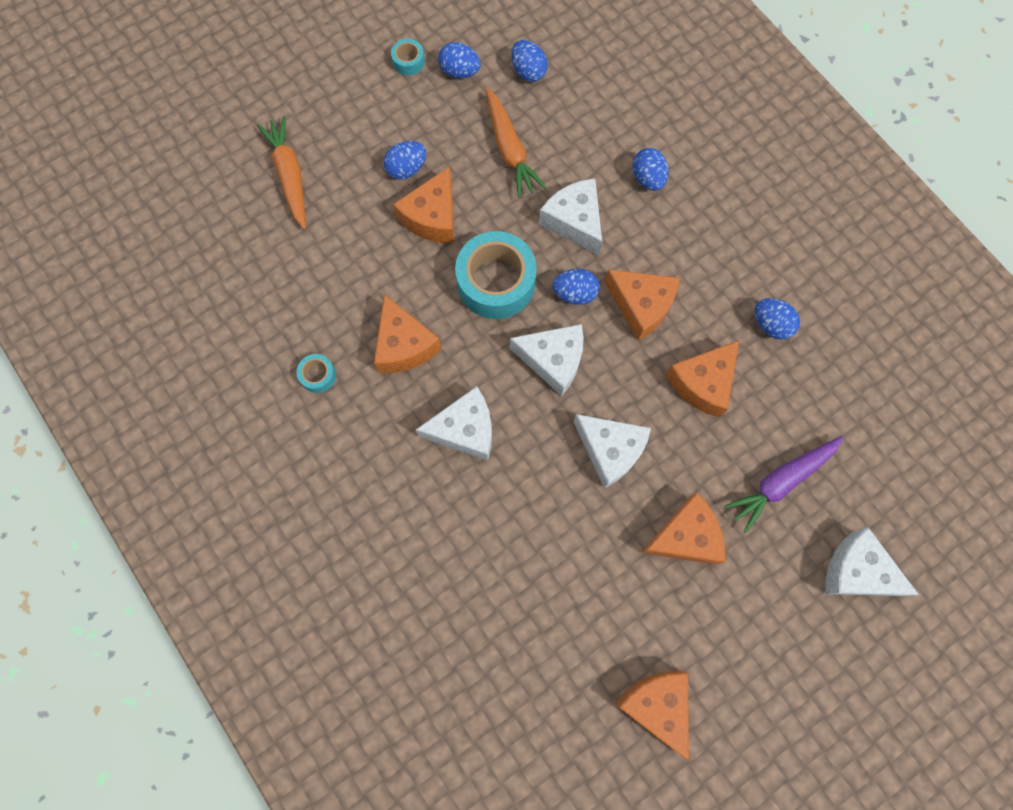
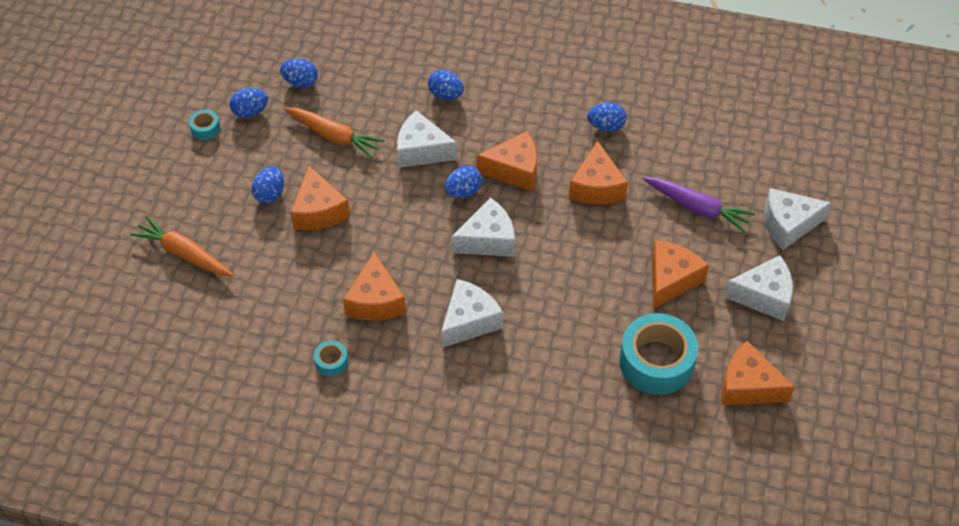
camera: 40 degrees left, 20 degrees down
(404, 345) = (375, 301): orange cheese -> orange cheese turned 60 degrees clockwise
(496, 282) = (403, 220): turquoise tape -> turquoise tape (656, 362)
(610, 450) = (576, 265): white cheese -> white cheese (763, 296)
(781, 482) = (697, 208): purple carrot -> purple carrot turned 75 degrees counterclockwise

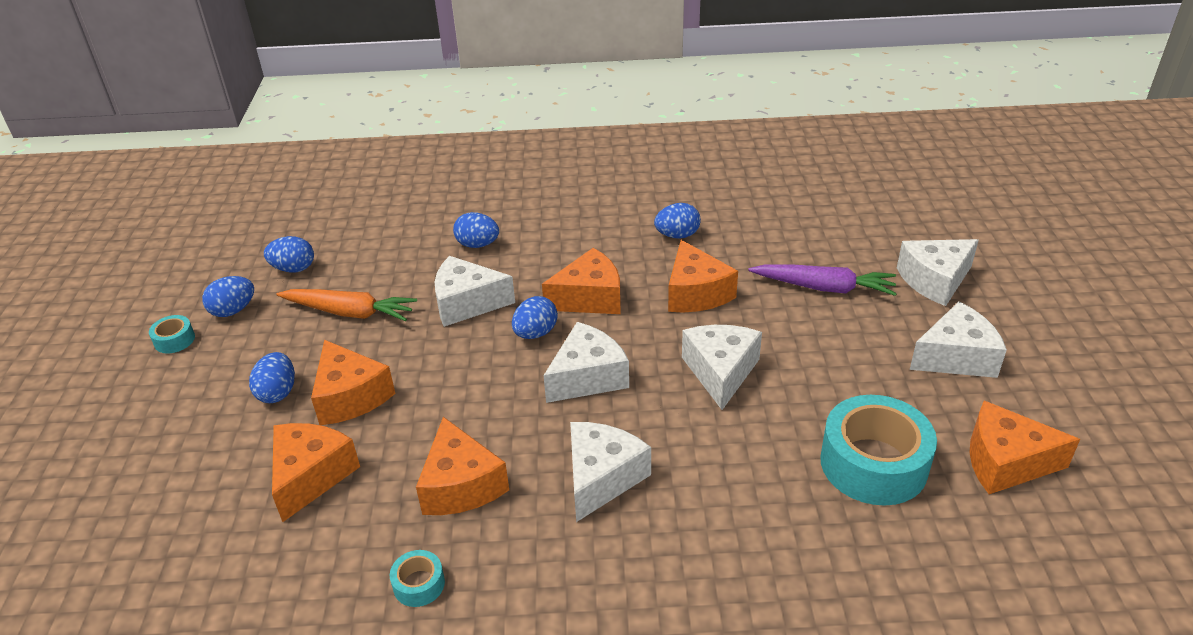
camera: 15 degrees left, 15 degrees down
(184, 254) = (162, 493): orange carrot -> none
(584, 261) = (720, 372): none -> white cheese
(671, 279) = (836, 366): orange cheese -> orange cheese (311, 476)

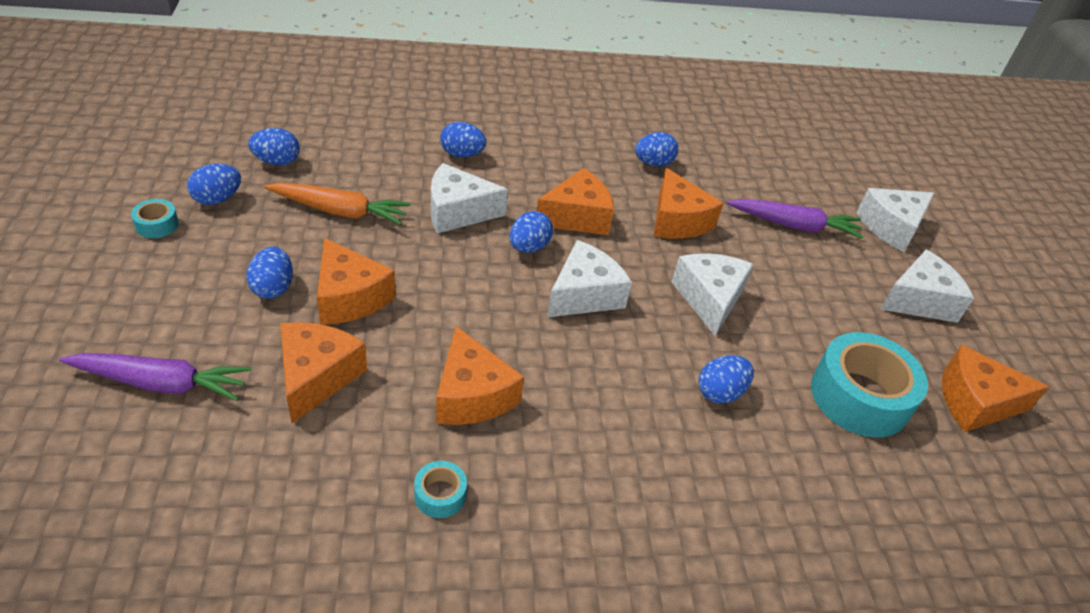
camera: 10 degrees left, 5 degrees up
(165, 491) = (161, 383): none -> purple carrot
(601, 478) = (609, 396): white cheese -> none
(720, 468) = (720, 392): none -> blue egg

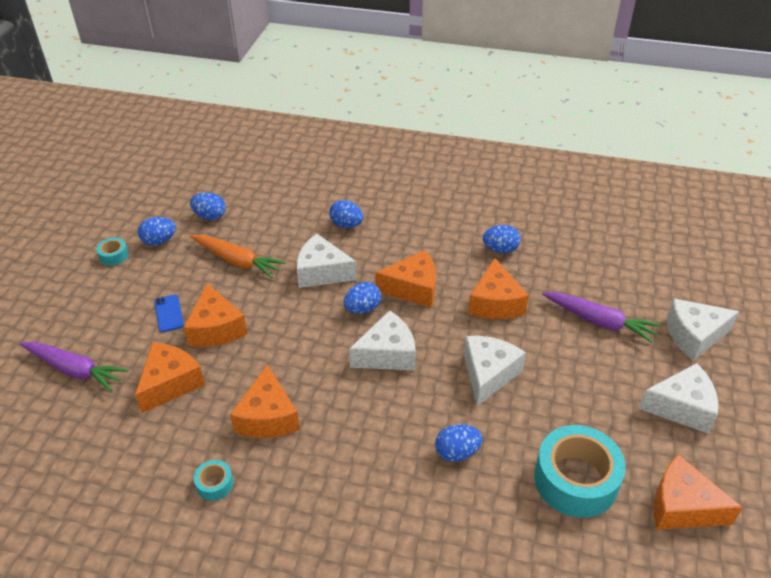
camera: 25 degrees right, 0 degrees up
(273, 288) = (169, 313): blue egg -> blue phone

